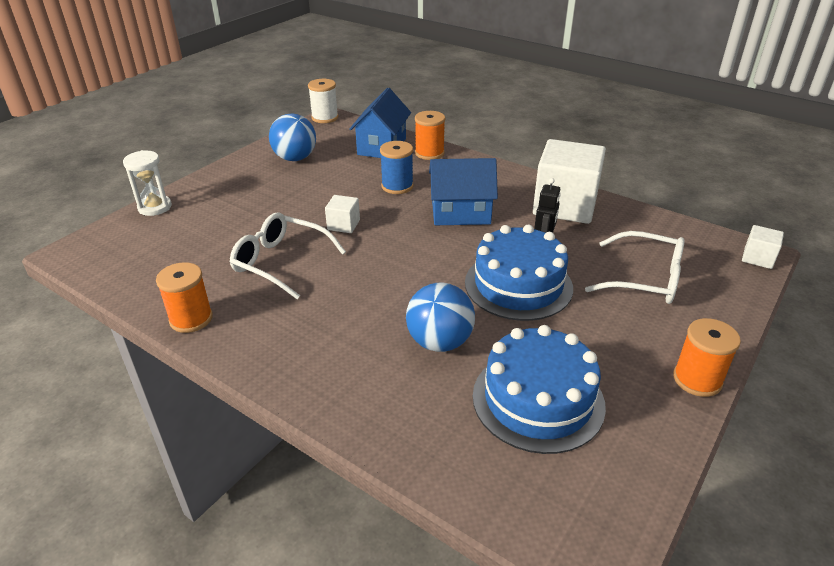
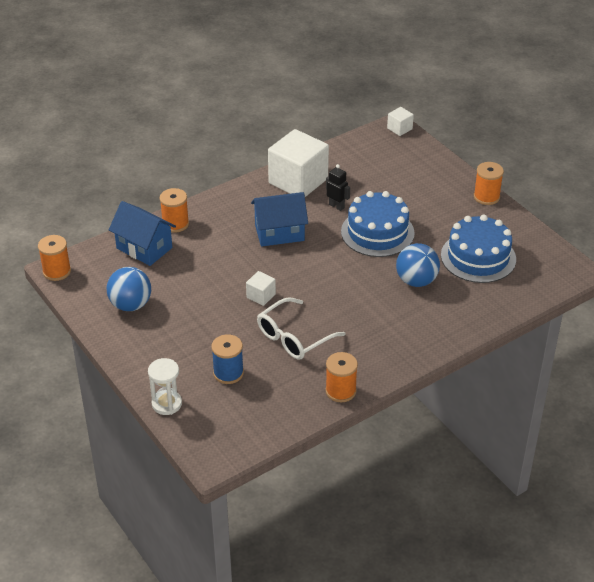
camera: 70 degrees left, 5 degrees up
(325, 118) = (57, 271): white spool -> orange spool
(397, 186) = (219, 255): blue spool -> blue spool (228, 373)
(461, 213) = (279, 233): blue house -> blue house turned 60 degrees clockwise
(645, 279) = (397, 179): white glasses -> none

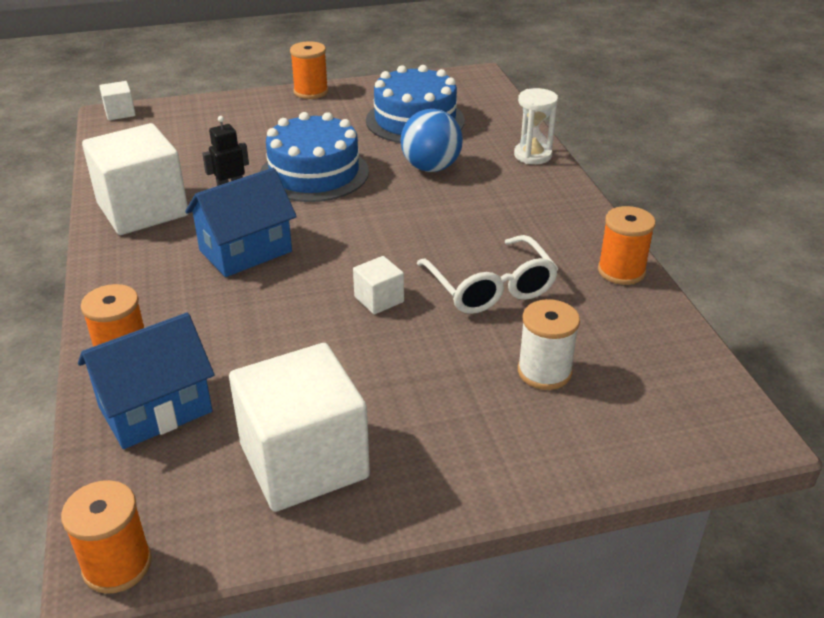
camera: 70 degrees left, 5 degrees down
(131, 305) = (304, 461): blue ball -> white cube
(167, 404) = (597, 464): white hourglass -> white hourglass (532, 155)
(228, 373) = (544, 372): blue spool -> white spool
(279, 233) = (245, 251): blue house -> blue house turned 45 degrees clockwise

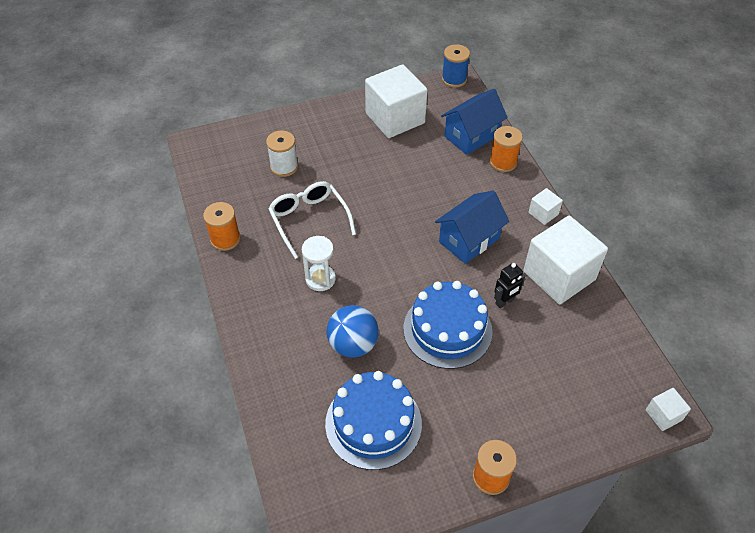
camera: 175 degrees right, 15 degrees up
(117, 565) = (454, 79): orange spool -> blue spool
(379, 299) = (375, 207): white cube -> white cube (543, 213)
(532, 155) = (265, 370): white hourglass -> white hourglass (320, 279)

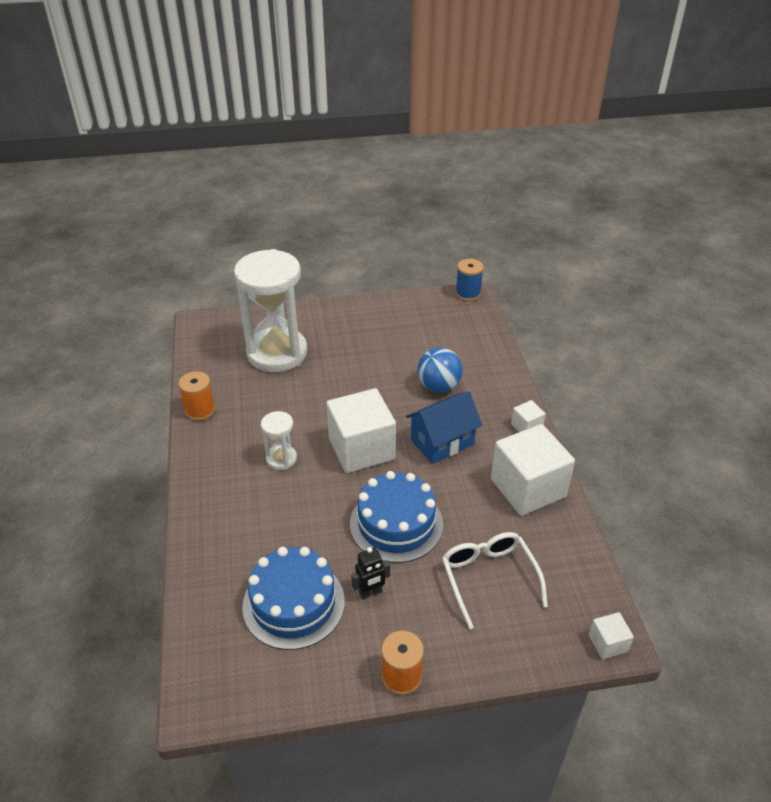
camera: 10 degrees right, 10 degrees down
(284, 167) = (277, 353): white spool -> white hourglass
(309, 220) = (286, 403): white glasses -> white glasses (488, 578)
(353, 344) = (295, 524): blue ball -> blue ball (439, 386)
(395, 118) = (399, 322): white cube -> white cube (361, 449)
(471, 136) = (471, 346): blue house -> none
(503, 162) = (497, 374): orange spool -> none
(505, 302) = (463, 505): black robot -> black robot (370, 592)

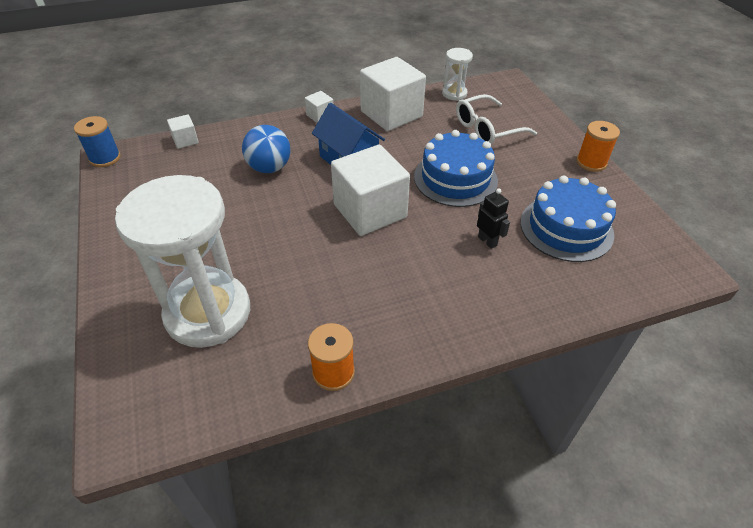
camera: 100 degrees left, 5 degrees up
(281, 459) = (399, 270): white hourglass -> white hourglass (454, 94)
(370, 592) = (531, 185): black robot -> black robot (487, 241)
(607, 643) = (513, 83): white cube -> white cube (185, 140)

